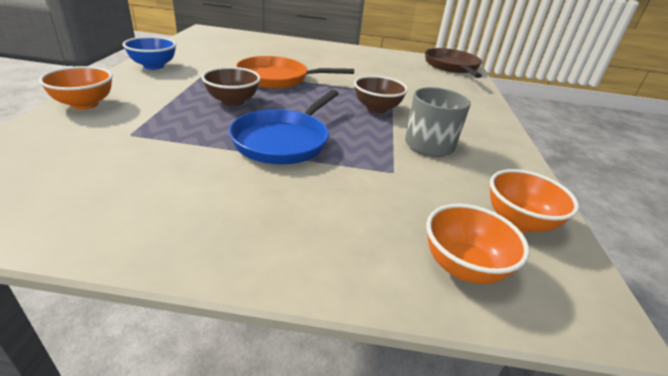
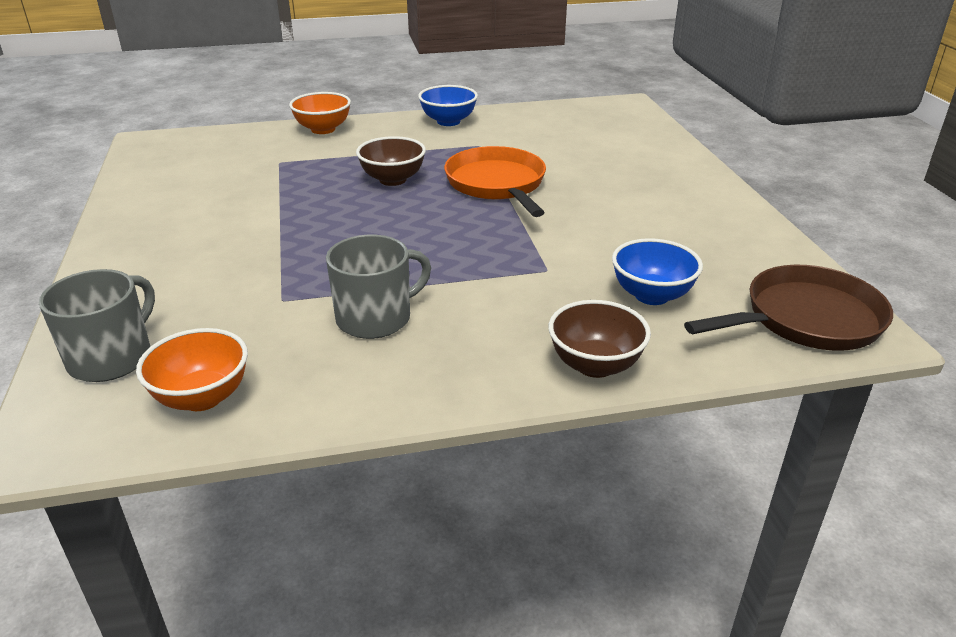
camera: 75 degrees right, 0 degrees up
(284, 140) = (315, 226): blue pan -> none
(376, 109) = (465, 266): brown bowl -> brown bowl (595, 365)
(425, 81) = (651, 295): none -> blue bowl
(463, 267) = (112, 357): orange bowl -> grey mug

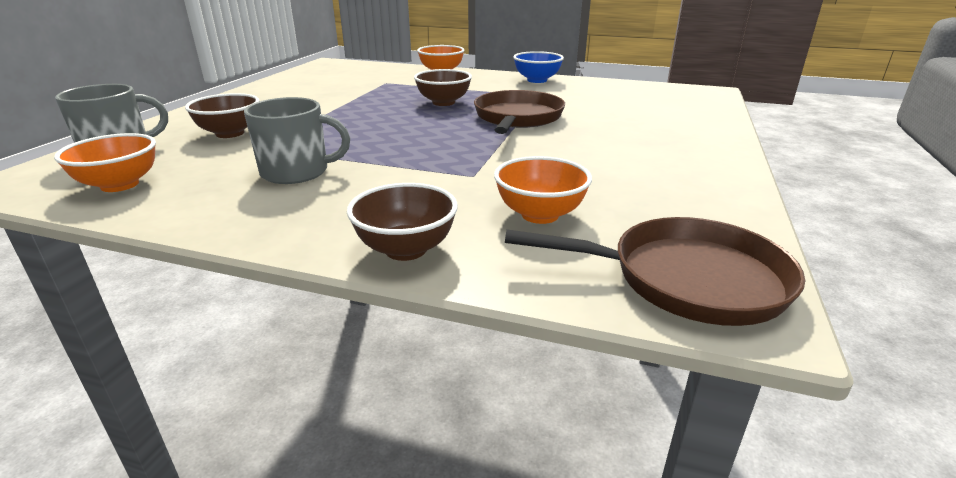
camera: 30 degrees right, 5 degrees down
(210, 290) = (230, 133): none -> brown bowl
(497, 184) = (517, 118): orange pan -> brown pan
(651, 295) = (540, 215): blue bowl -> orange bowl

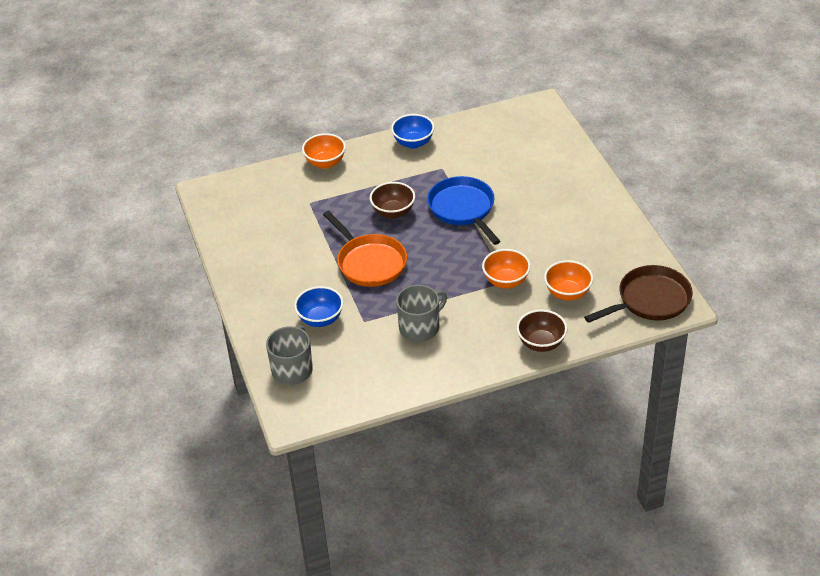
camera: 35 degrees left, 15 degrees up
(120, 185) = (351, 386): orange bowl -> orange bowl (506, 281)
(230, 133) = (320, 319): brown bowl -> blue bowl
(356, 119) = (369, 262): none -> orange pan
(517, 118) = (463, 209): brown pan -> blue pan

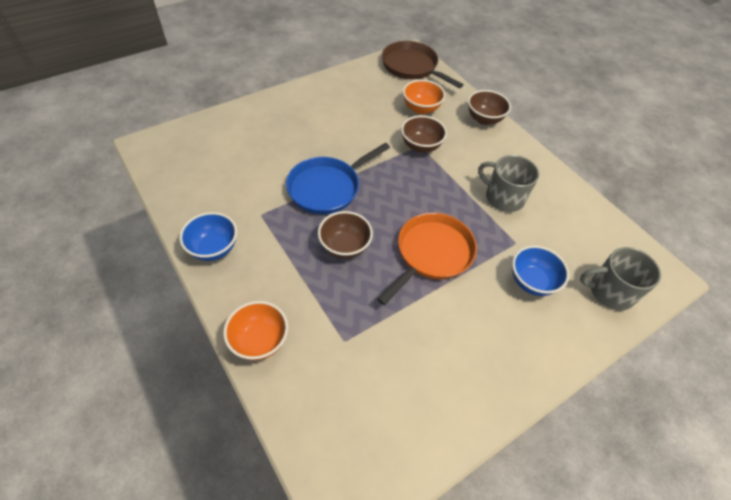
camera: 110 degrees left, 10 degrees up
(506, 281) = (420, 146): orange bowl -> brown bowl

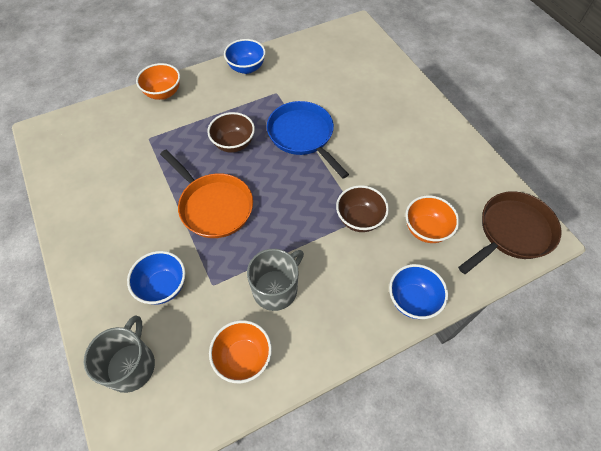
camera: 100 degrees right, 5 degrees up
(484, 119) = (412, 300): brown bowl -> blue bowl
(568, 213) = (243, 357): none -> orange bowl

